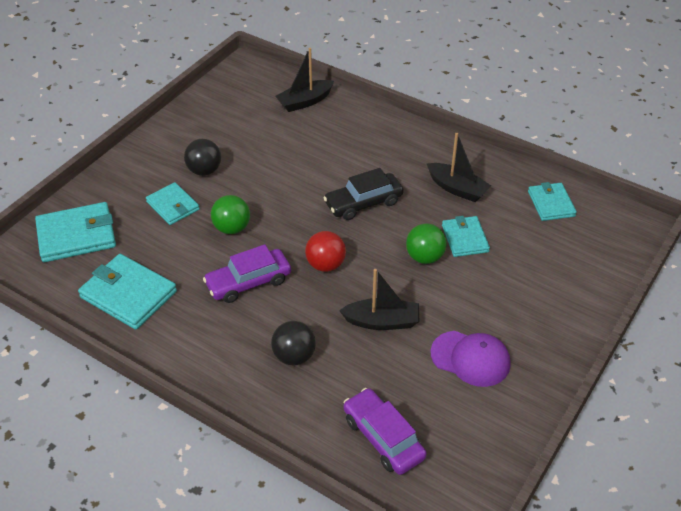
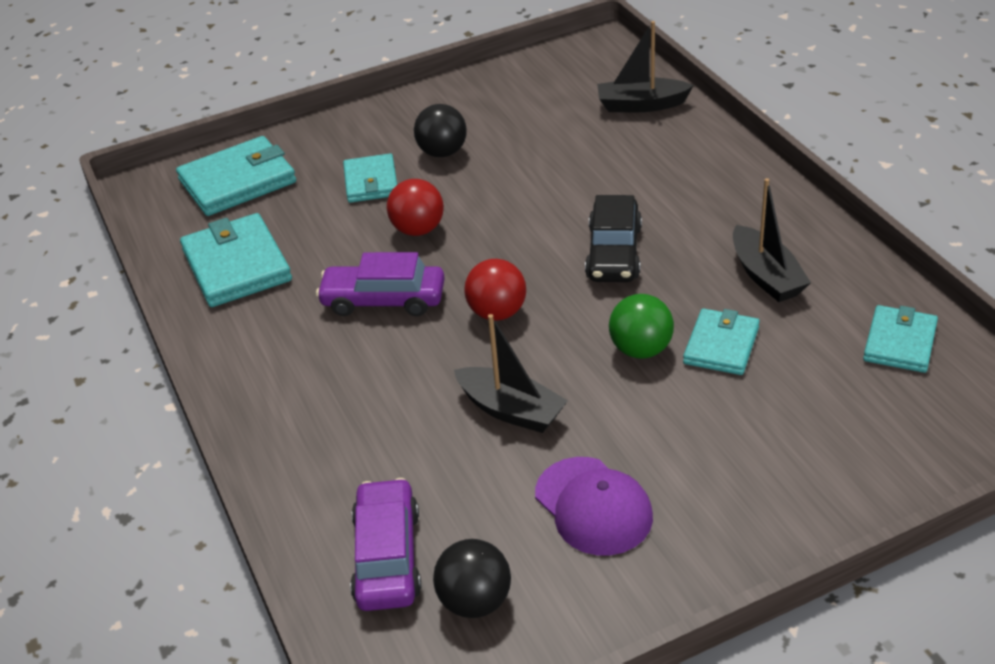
camera: 35 degrees right, 5 degrees down
(76, 235) = (237, 181): turquoise wallet -> turquoise wallet turned 45 degrees counterclockwise
(232, 228) = (418, 230): green ball -> red ball
(294, 356) = (363, 409): black ball -> black ball (475, 601)
(363, 203) = (614, 253): black car -> black car turned 90 degrees counterclockwise

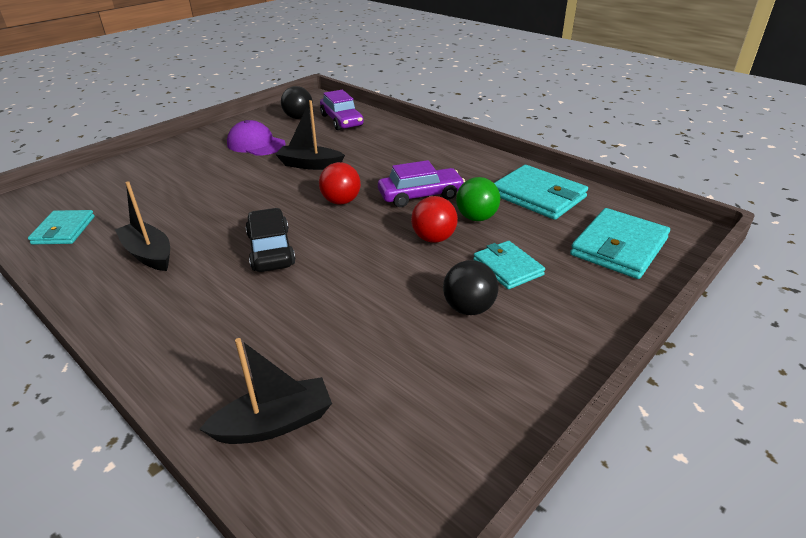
camera: 155 degrees right, 5 degrees down
(641, 349) = (241, 199): green ball -> green ball (476, 218)
(721, 345) = (188, 209): turquoise wallet -> none

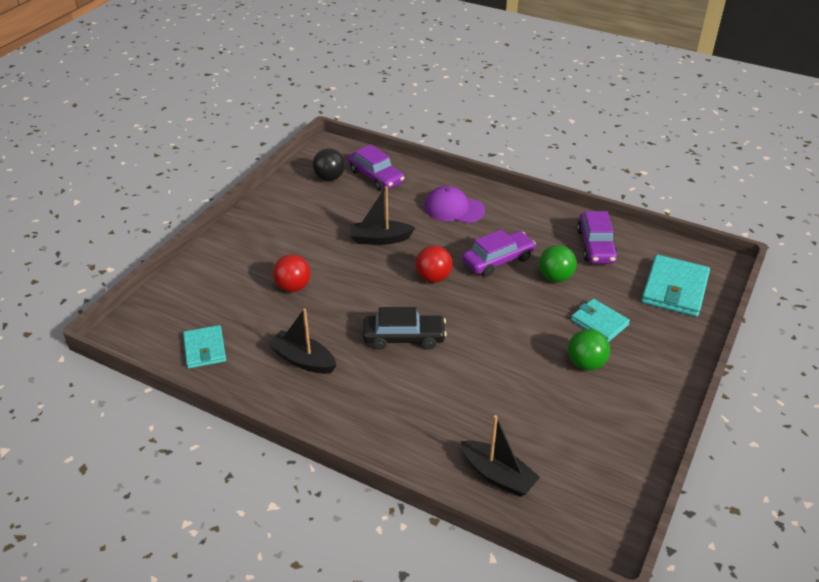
camera: 15 degrees left, 5 degrees up
(256, 144) = (310, 220): purple cap -> purple cap (454, 209)
(271, 249) = (404, 337): black car -> black car turned 120 degrees clockwise
(274, 423) = (498, 475): black boat -> black boat turned 75 degrees clockwise
(433, 238) = (530, 304): red ball -> red ball (293, 287)
(469, 308) = (586, 364): black ball -> green ball
(538, 196) = (596, 246): turquoise wallet -> purple car

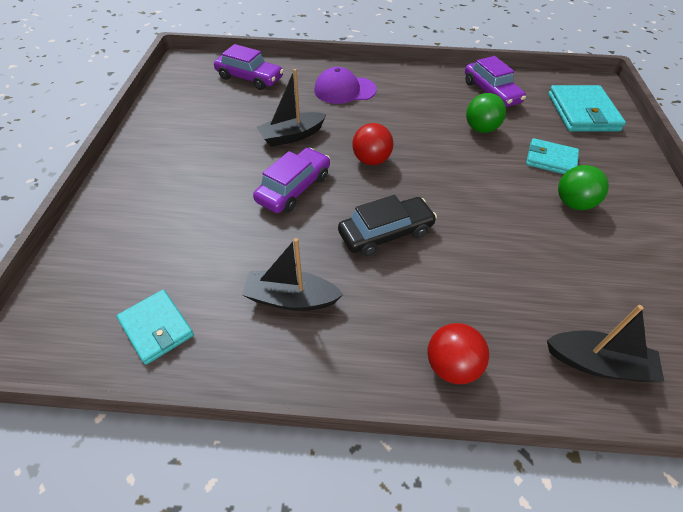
camera: 25 degrees left, 10 degrees up
(293, 287) = (228, 213): red ball -> red ball (451, 365)
(329, 178) = (202, 89): black ball -> none
(498, 260) = (419, 127): purple car -> purple car (294, 188)

